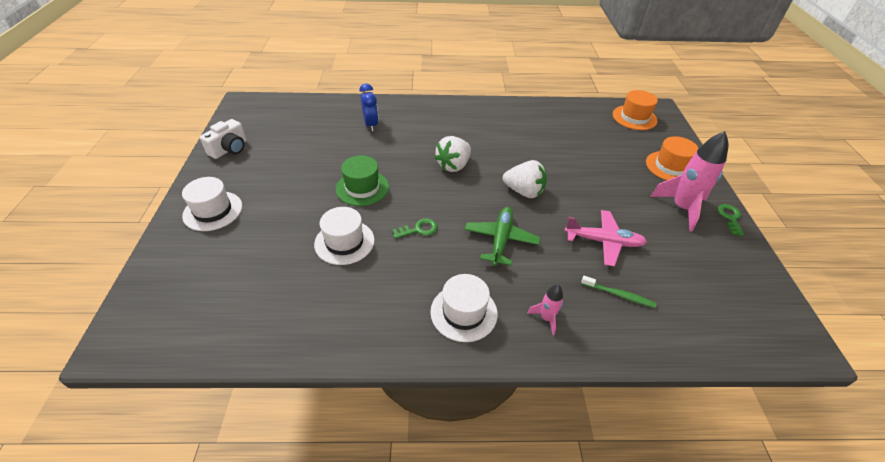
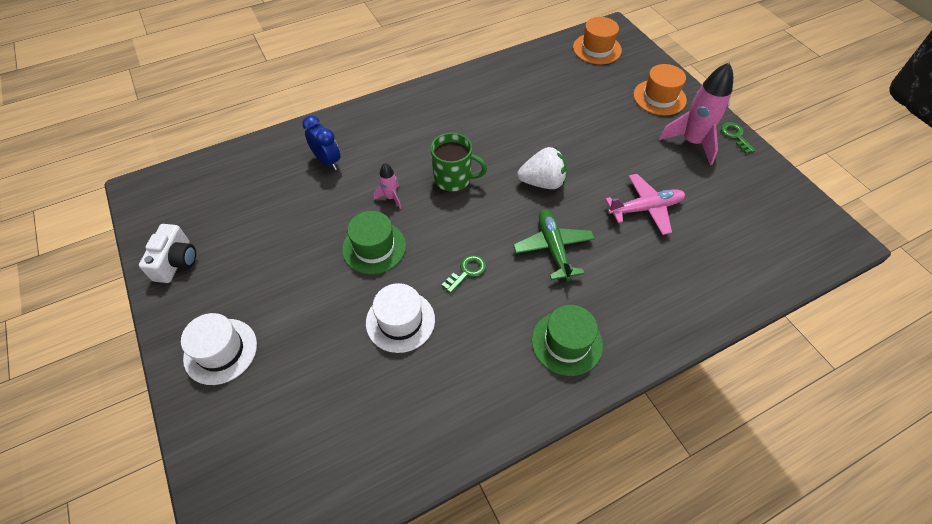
camera: 25 degrees left, 10 degrees up
(453, 165) = (453, 179): white strawberry -> green mug
(464, 312) = (567, 342): white hat -> green hat
(546, 318) = (641, 313): pink rocket -> pink rocket (390, 197)
(619, 295) = (687, 259): green toothbrush -> none

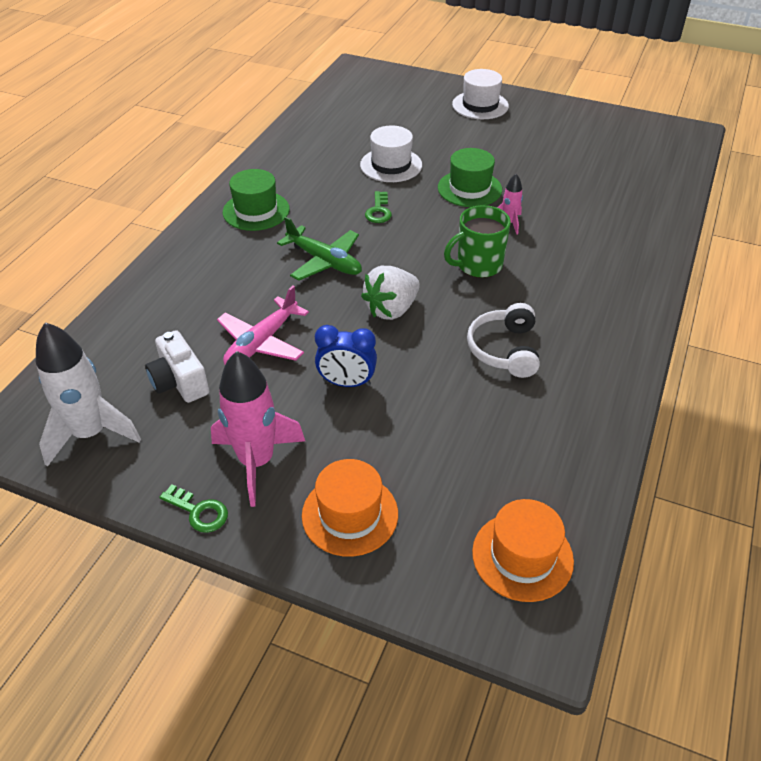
camera: 140 degrees right, 10 degrees down
(176, 262) = (584, 118): white camera -> white camera (179, 382)
(327, 161) = (604, 218): blue clock -> blue clock (347, 383)
(505, 122) = (504, 350): none -> white headphones
(786, 209) = (91, 433): none -> white rocket

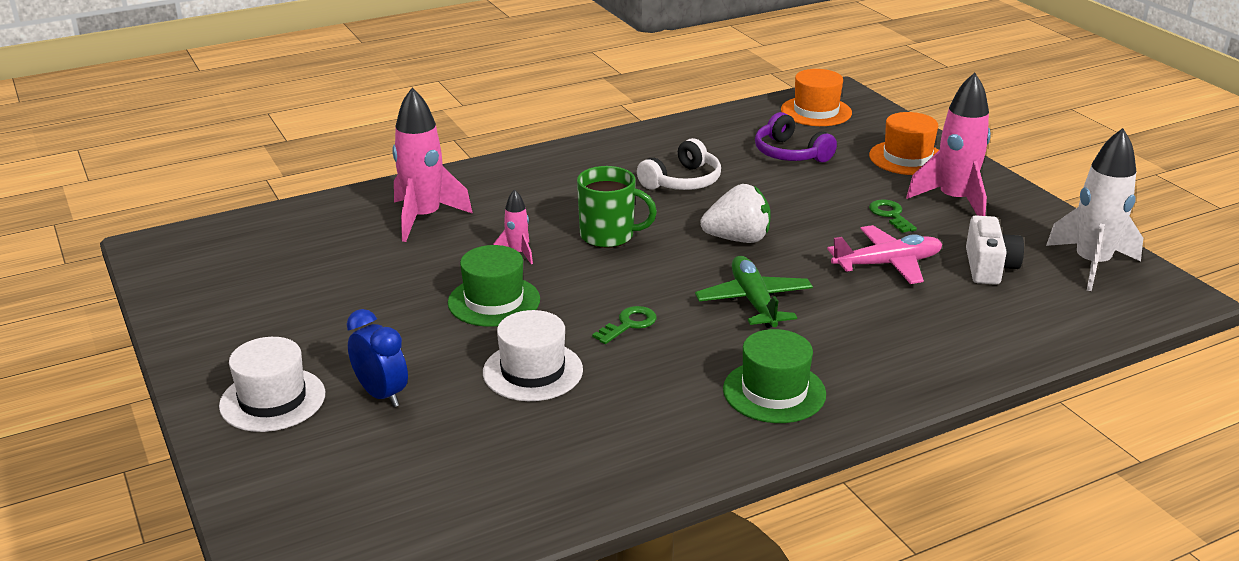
camera: 140 degrees left, 15 degrees down
(199, 511) = (1018, 195): green key -> green key (890, 215)
(347, 383) = (837, 212): blue clock -> blue clock (381, 395)
(465, 448) = (790, 153): none -> purple headphones
(606, 218) = (424, 218): none -> pink rocket

